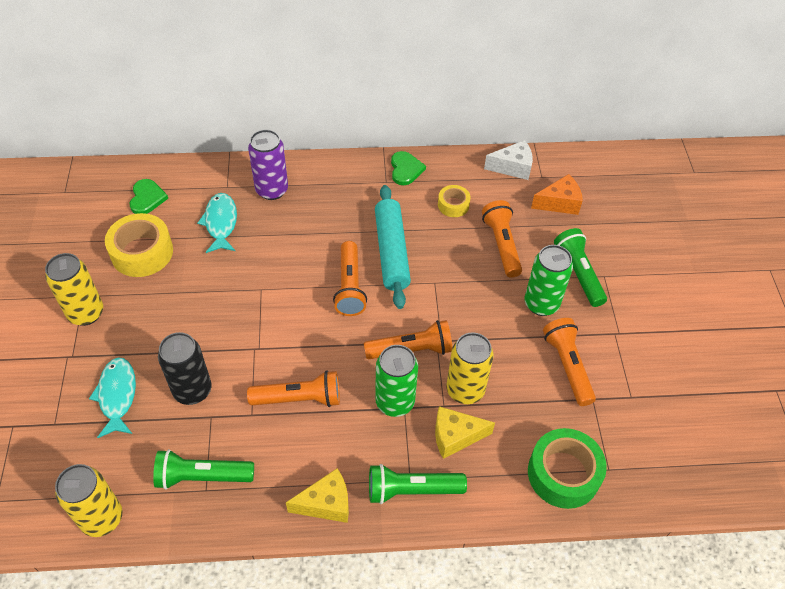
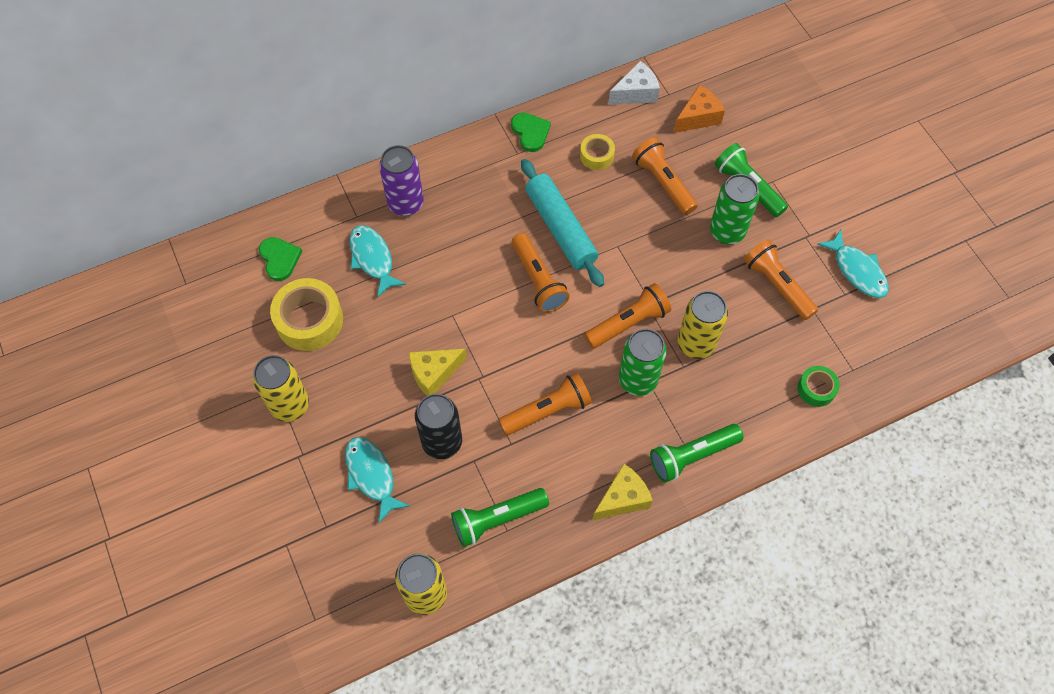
camera: 20 degrees left, 10 degrees up
(455, 436) = (707, 391): yellow cheese -> yellow cheese (434, 374)
(563, 474) = (816, 389): green tape -> green tape, size x0.55
(652, 380) = (857, 270): none -> turquoise fish

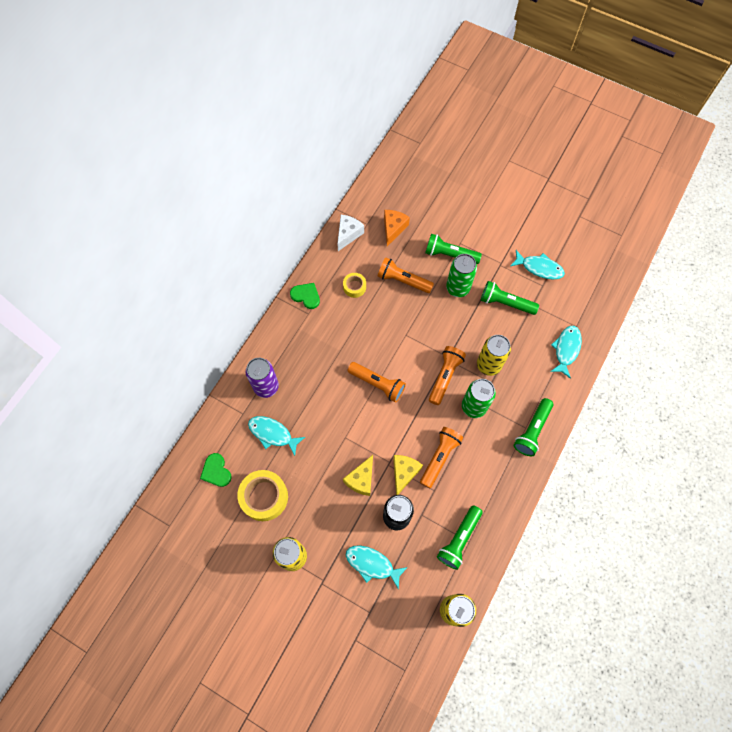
camera: 35 degrees left, 5 degrees up
(279, 259) = (216, 471): green heart -> green heart turned 150 degrees counterclockwise
(561, 228) = (367, 344): turquoise rolling pin -> none
(622, 498) = (515, 480): yellow cheese -> yellow cheese (404, 473)
(777, 285) = (505, 303): orange flashlight -> green flashlight
(816, 389) = (566, 349): green tape -> turquoise fish

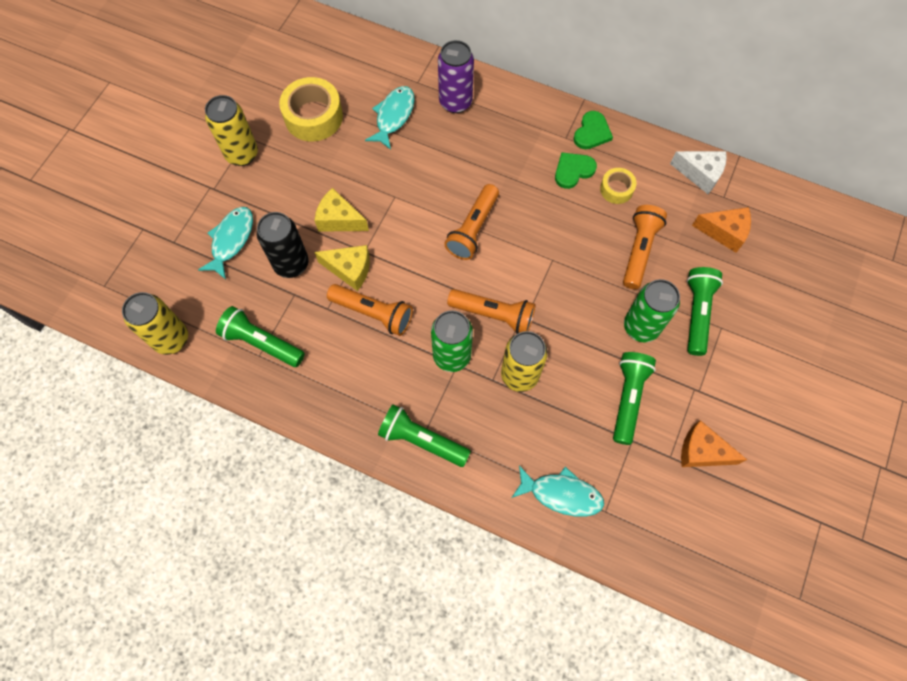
camera: 85 degrees right, 0 degrees up
(216, 471) = (343, 65): green heart -> green heart (573, 170)
(539, 268) = (702, 451): turquoise fish -> orange cheese

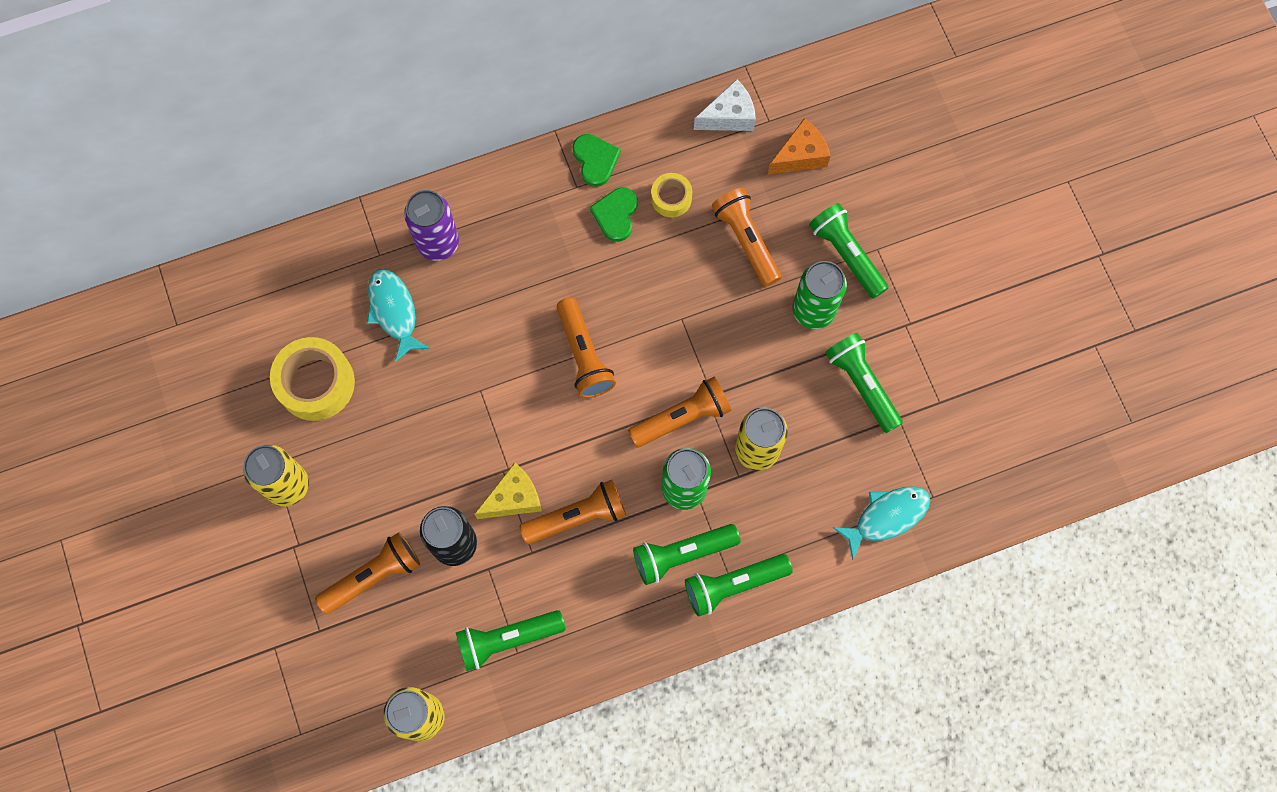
camera: 45 degrees left, 5 degrees up
(231, 240) = (373, 576): turquoise fish -> orange flashlight
(339, 219) = (453, 461): yellow cheese -> none
(410, 392) = (682, 554): none -> green flashlight
(702, 451) = (959, 374): orange cheese -> none

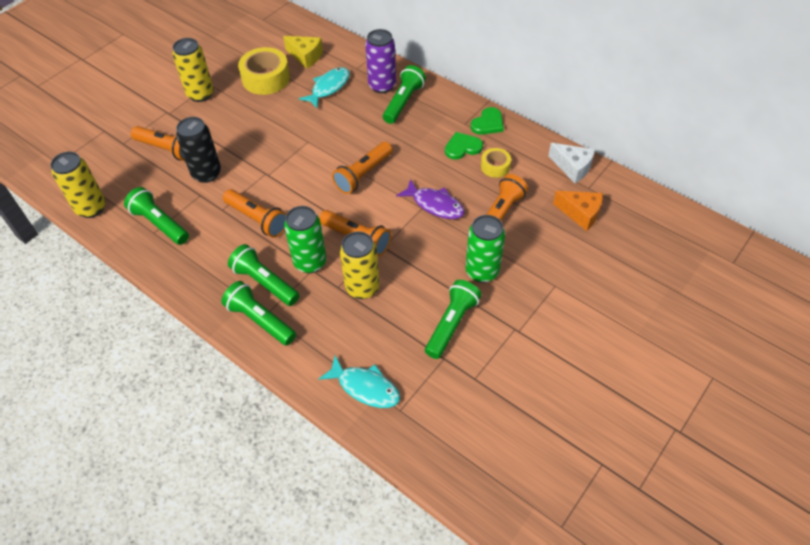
camera: 60 degrees right, 20 degrees down
(514, 498) = (251, 185): yellow cheese -> yellow cheese (306, 56)
(686, 301) = (435, 205): none -> purple fish
(846, 254) = (536, 270): green flashlight -> green flashlight (403, 102)

